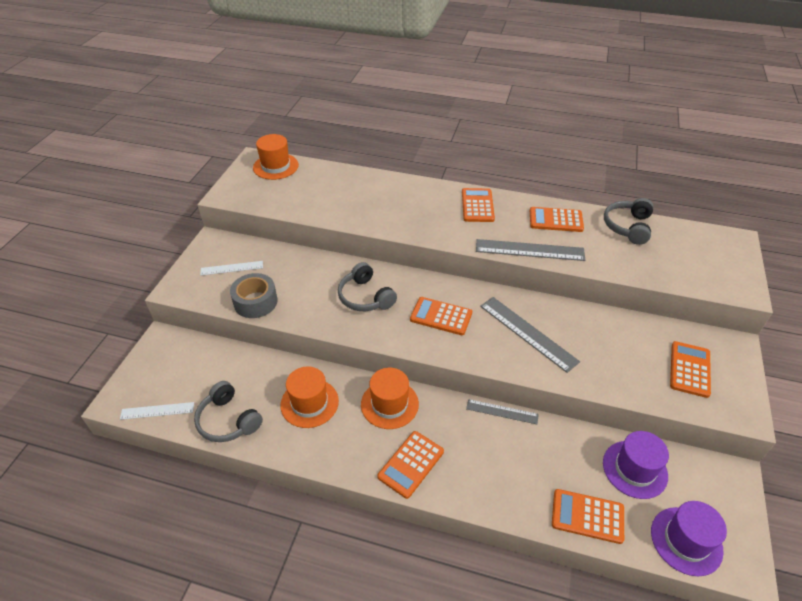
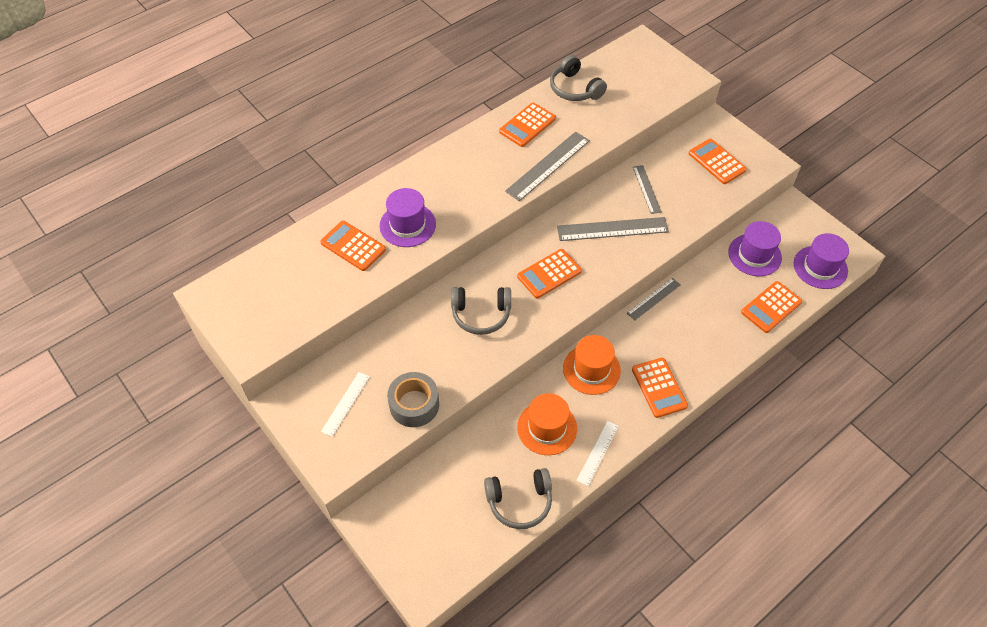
camera: 55 degrees left, 10 degrees up
(157, 411) = (463, 558): white ruler -> white ruler (598, 453)
(275, 166) = (242, 283): orange hat -> none
(392, 209) = (407, 225): none -> purple hat
(477, 205) = (461, 163): orange calculator -> orange calculator (353, 246)
(596, 334) = (646, 189): none -> grey ruler

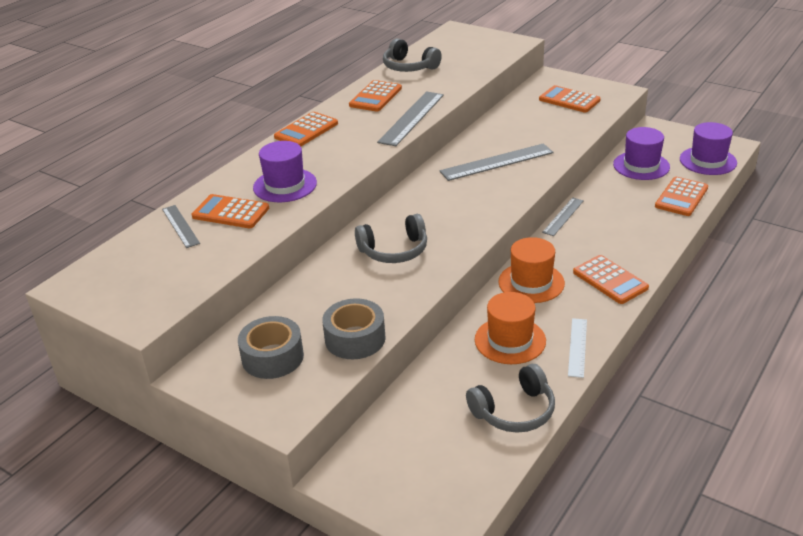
camera: 15 degrees left, 20 degrees down
(346, 403) = (272, 357): white ruler -> grey tape
(549, 274) = (450, 206): orange calculator -> orange calculator (306, 130)
(646, 189) = (513, 129): grey ruler -> grey ruler (180, 226)

